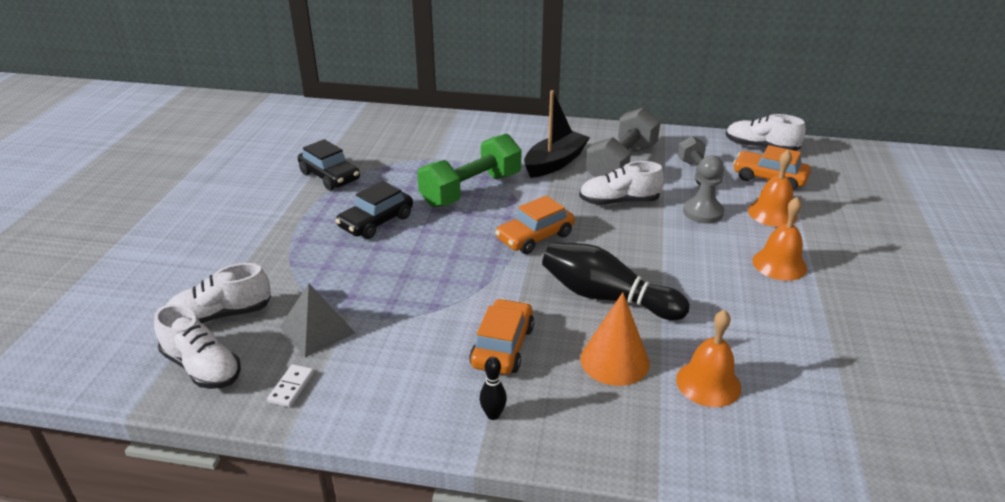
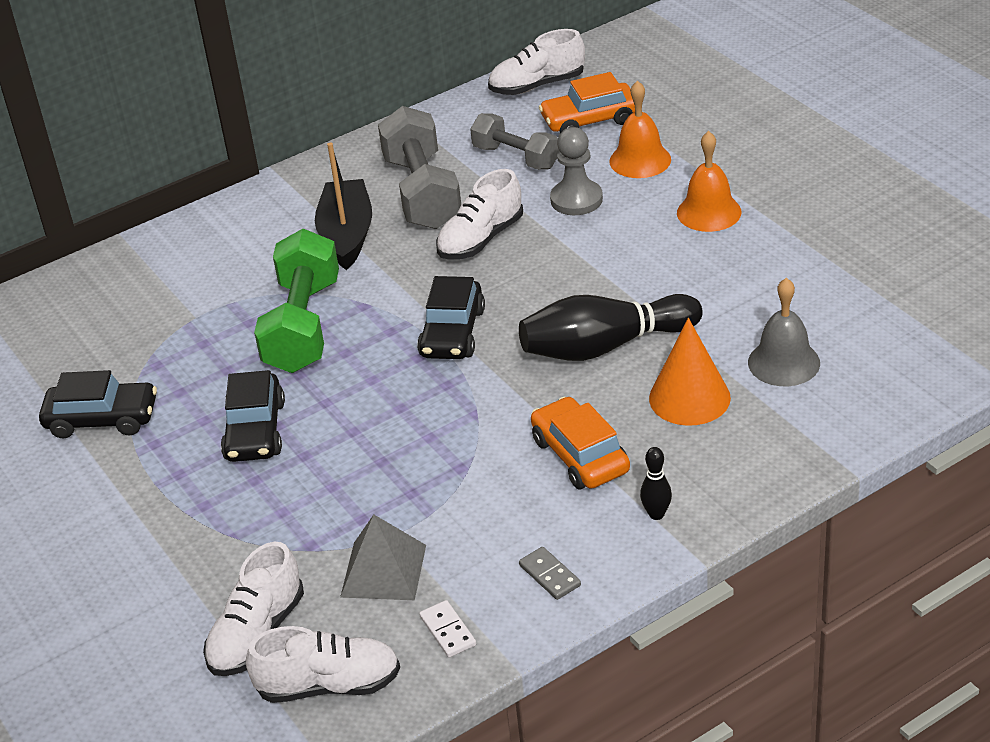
camera: 40 degrees left, 5 degrees up
(384, 401) = (549, 575): none -> grey domino
(535, 237) = (452, 333): orange car -> black car
(708, 383) = (784, 362): orange bell -> grey bell

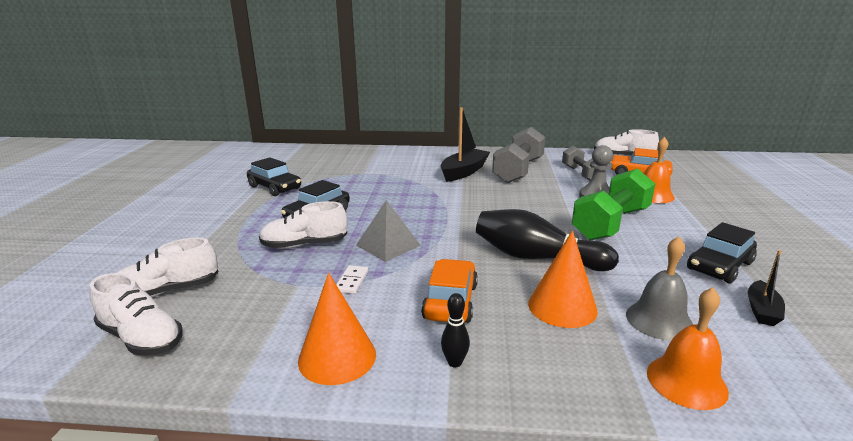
camera: 35 degrees right, 15 degrees down
(303, 326) = (398, 191): green dumbbell -> green dumbbell (611, 224)
(383, 571) = (265, 298): grey pyramid -> grey pyramid (388, 245)
(447, 631) = (237, 350): white domino -> white domino (352, 281)
(452, 333) = (460, 219): black car -> black car (719, 266)
(481, 239) = (524, 193): white shoe -> white shoe (305, 245)
(549, 575) = (337, 357): grey domino -> orange cone
(709, 212) = (676, 227): orange bell -> orange bell (686, 381)
(858, 299) = (762, 310): none -> black boat

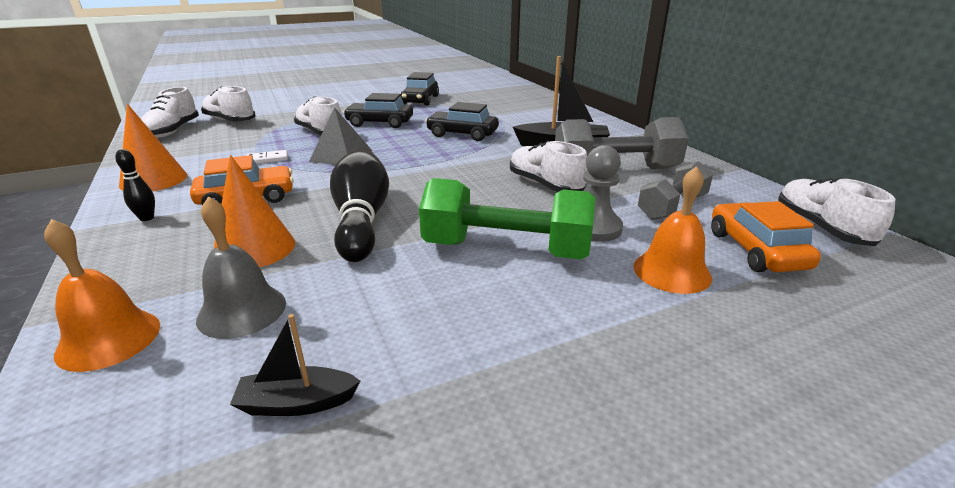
camera: 60 degrees right, 5 degrees up
(525, 192) = (545, 185): none -> white shoe
(719, 266) = (433, 354): black car -> black car (462, 134)

